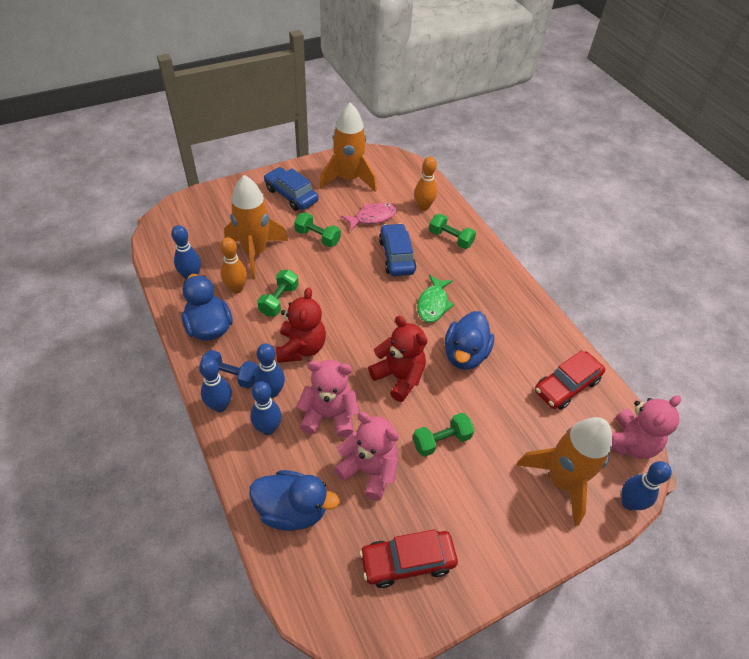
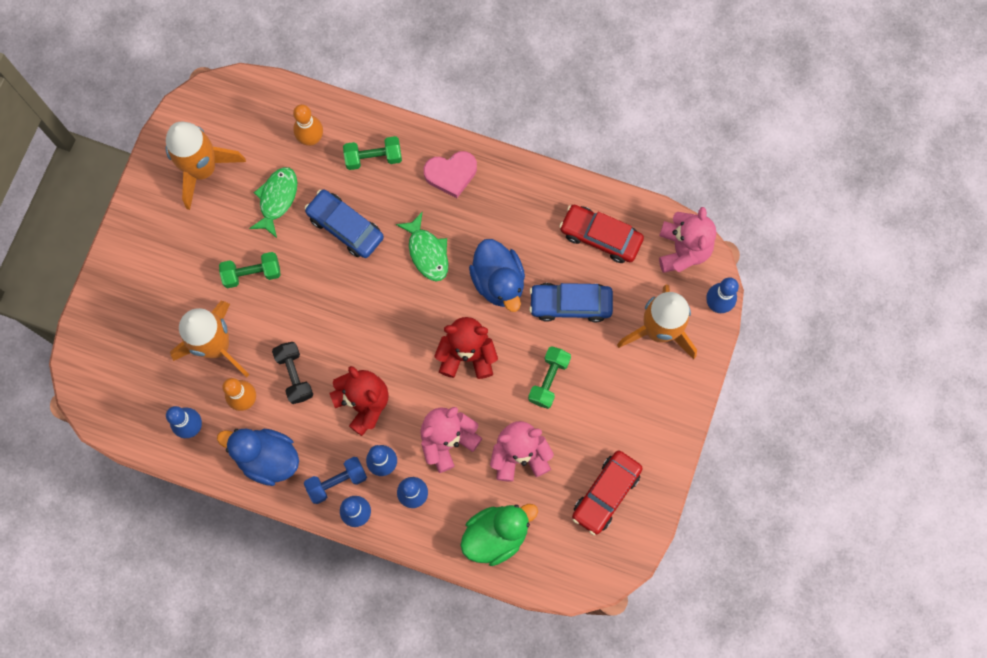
camera: 40 degrees left, 25 degrees up
(279, 300) = (294, 375): green dumbbell -> black dumbbell
(291, 195) = (170, 245): blue car -> blue car (570, 304)
(292, 509) = (496, 535): blue duck -> green duck
(372, 217) = (277, 199): pink fish -> green fish
(491, 279) = (451, 174): none -> pink heart
(566, 385) = (600, 236): red car -> red car turned 105 degrees clockwise

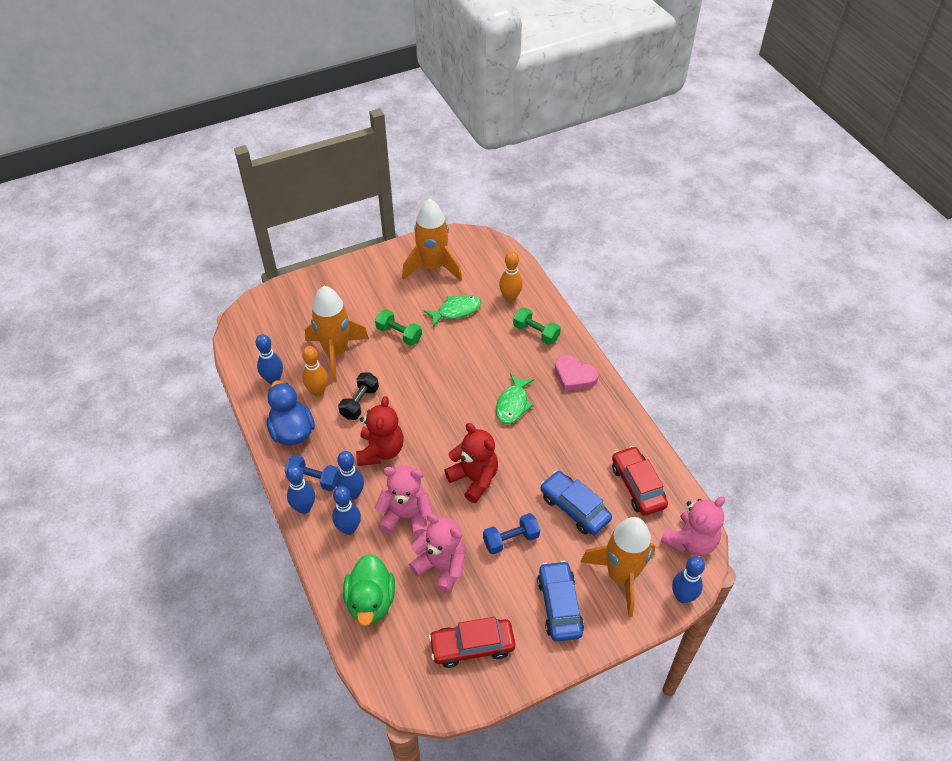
camera: 45 degrees right, 25 degrees down
(345, 227) = (479, 353): blue car -> blue car (559, 606)
(496, 535) = (371, 601): green duck -> green duck turned 75 degrees clockwise
(498, 281) = (540, 456): blue duck -> none
(549, 380) = (511, 539): green dumbbell -> blue dumbbell

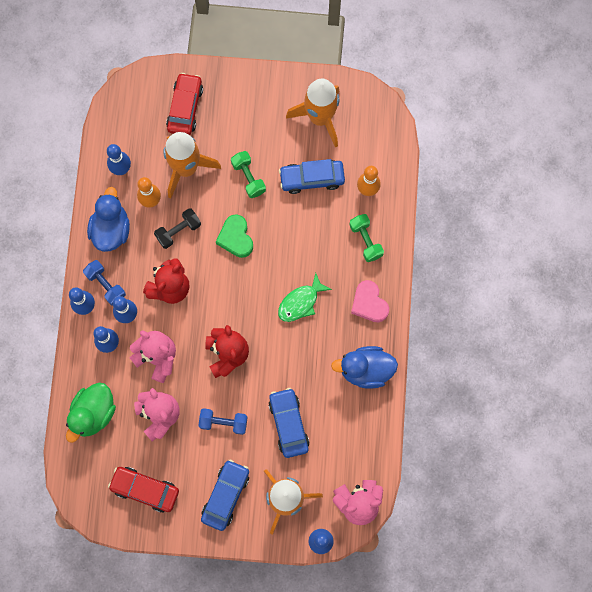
camera: 30 degrees right, 25 degrees up
(418, 383) = (236, 238): none -> green heart
(456, 310) = (312, 178): green fish -> blue car
(611, 428) = (365, 370): none -> blue duck
(638, 486) = (350, 434): red car -> red car (185, 108)

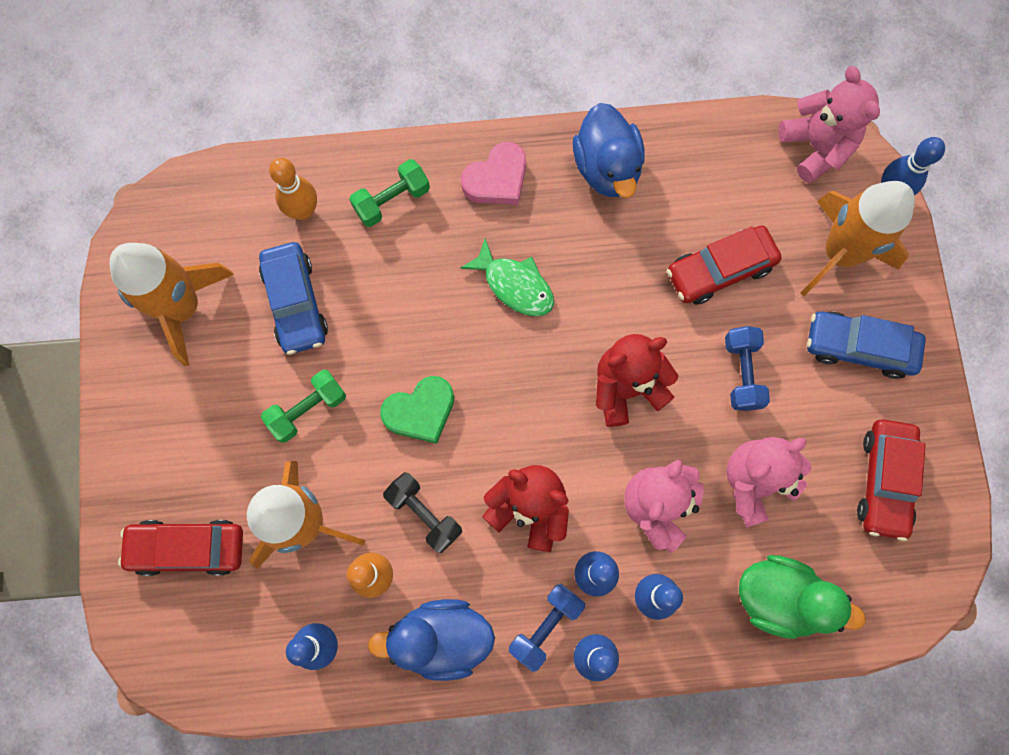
camera: 100 degrees left, 0 degrees up
(288, 424) = (720, 270): blue car -> red car

